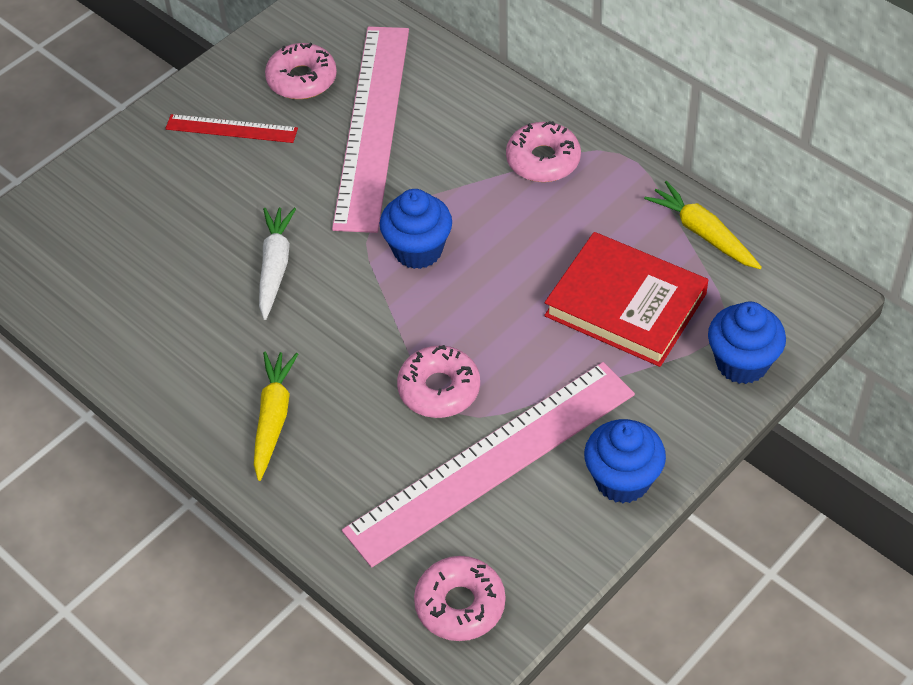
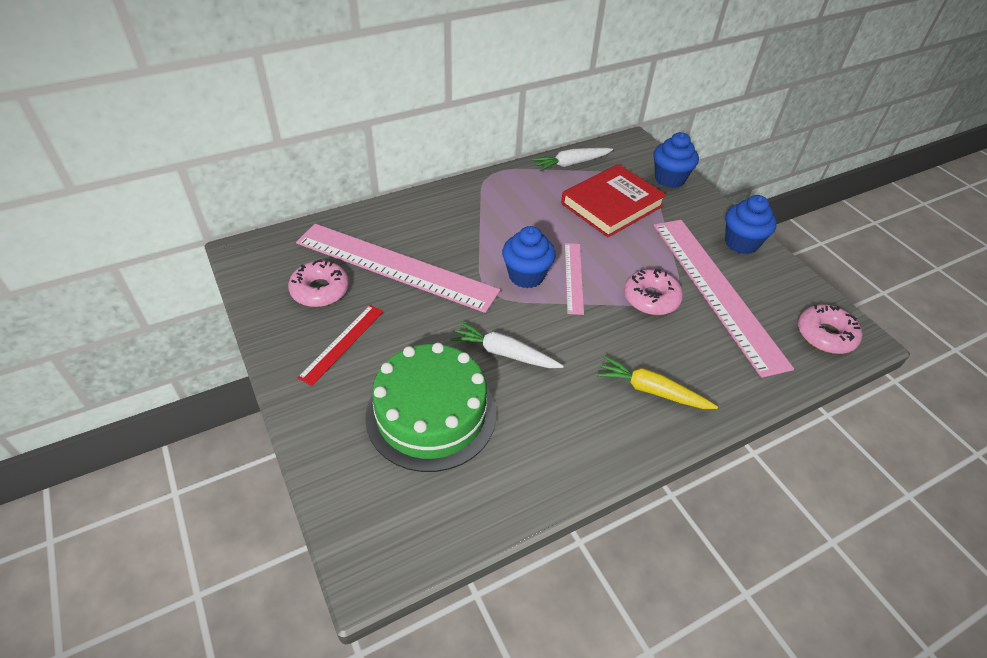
camera: 75 degrees left, 5 degrees down
(164, 232) = (431, 414): none -> green cake
(439, 298) = (573, 277): none -> pink ruler
(543, 160) = (479, 202): pink donut -> none
(702, 233) = (571, 164): yellow carrot -> white carrot

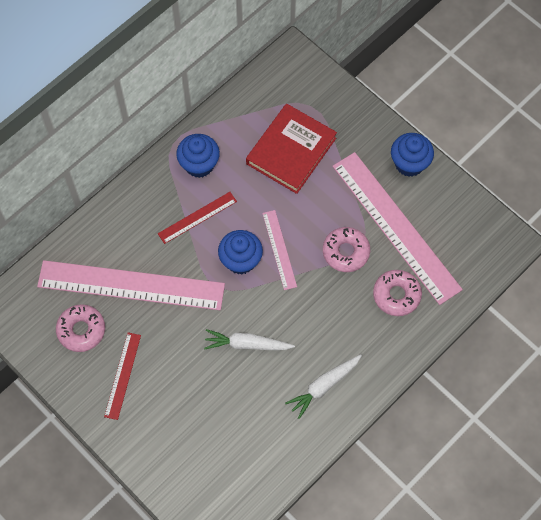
camera: 15 degrees left, 20 degrees up
(431, 414) = (212, 414): green cake -> none
(493, 230) = (197, 217): none -> red ruler
(571, 164) = (241, 106): white carrot -> white carrot (323, 386)
(651, 390) = (362, 343): yellow carrot -> none
(669, 179) = (335, 98): blue cupcake -> blue cupcake (199, 165)
(825, 335) = (484, 247): pink donut -> pink donut (396, 295)

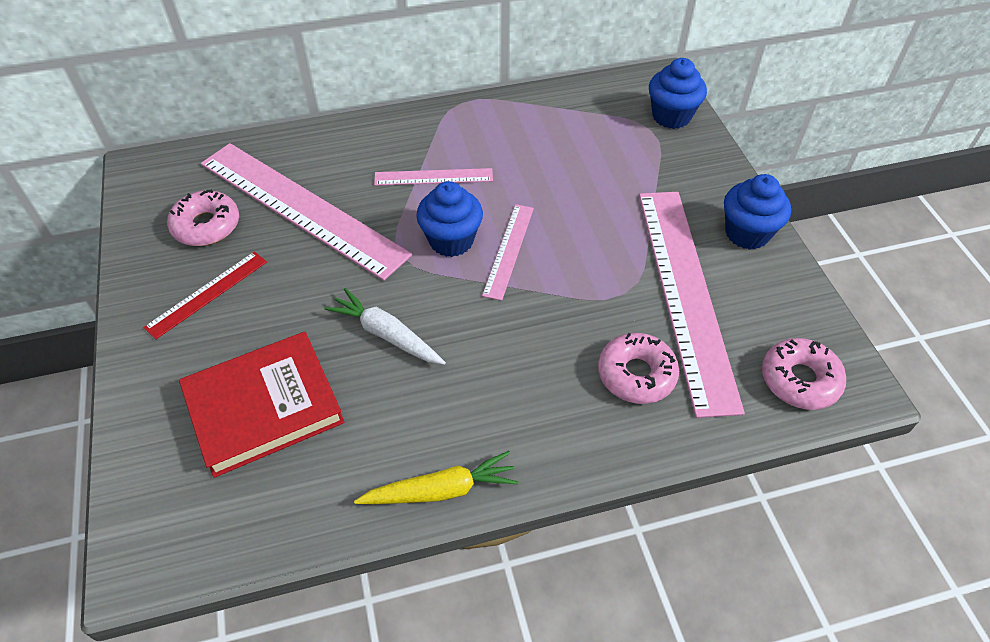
camera: 30 degrees right, 15 degrees down
(197, 217) = (433, 177): red ruler -> pink ruler
(199, 165) = (476, 131): blue cupcake -> blue cupcake (671, 116)
(291, 151) = (596, 161): red book -> red book (264, 407)
(323, 386) = (451, 439): white carrot -> none
(337, 416) = (441, 490): none -> yellow carrot
(346, 252) = (596, 291): pink donut -> pink donut (799, 380)

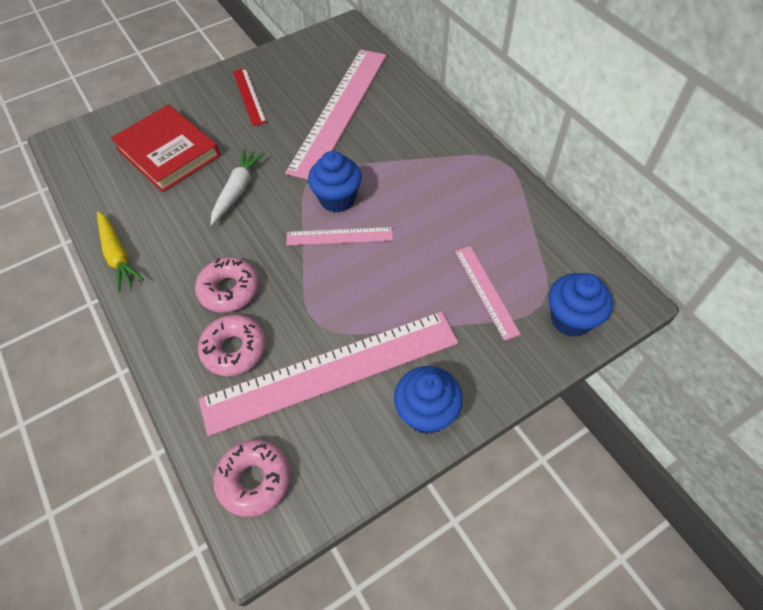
camera: 75 degrees right, 5 degrees up
(206, 226) = (306, 74): pink donut -> pink donut (229, 290)
(207, 294) = (249, 96): red ruler -> red ruler turned 45 degrees clockwise
(433, 177) = (402, 169): pink ruler -> pink ruler (486, 291)

